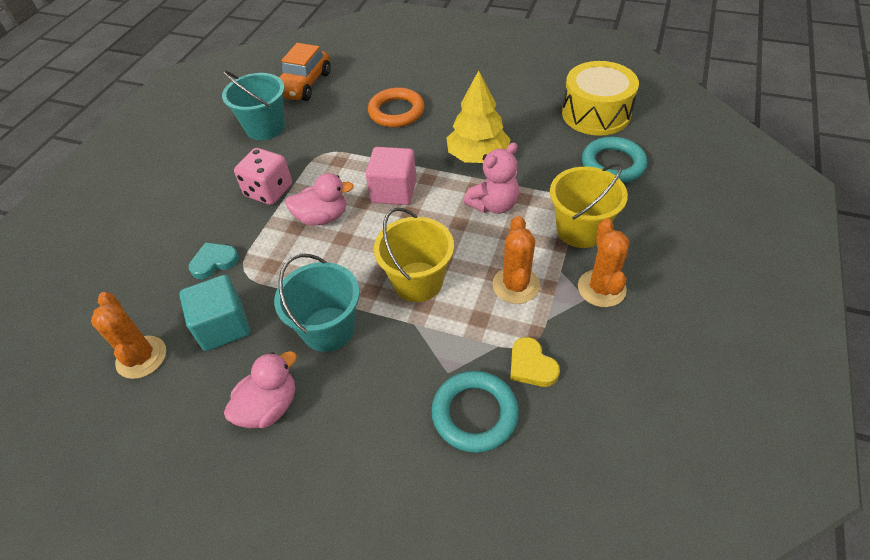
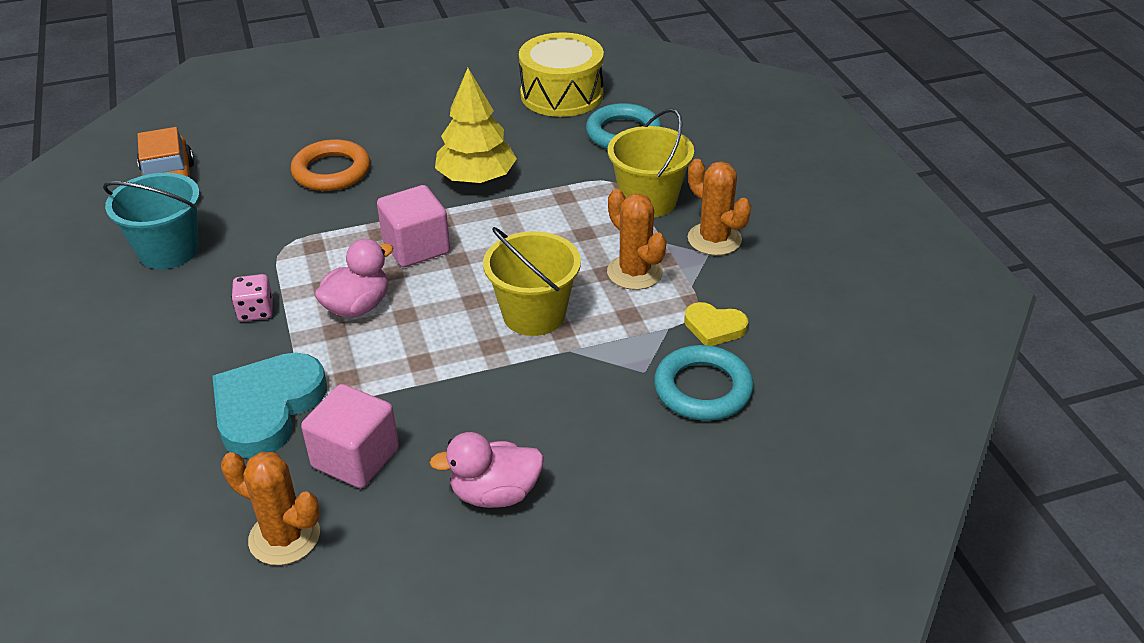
camera: 40 degrees left, 10 degrees down
(214, 262) = (267, 408): turquoise heart -> turquoise heart, size x1.88
(223, 326) = (355, 458): turquoise cube -> pink cube
(269, 191) = (256, 311): pink dice -> pink dice, size x0.62
(269, 407) = (495, 493): pink duck -> pink duck turned 105 degrees counterclockwise
(328, 329) = (483, 399): turquoise bucket -> none
(494, 205) = (541, 215): pink teddy bear -> none

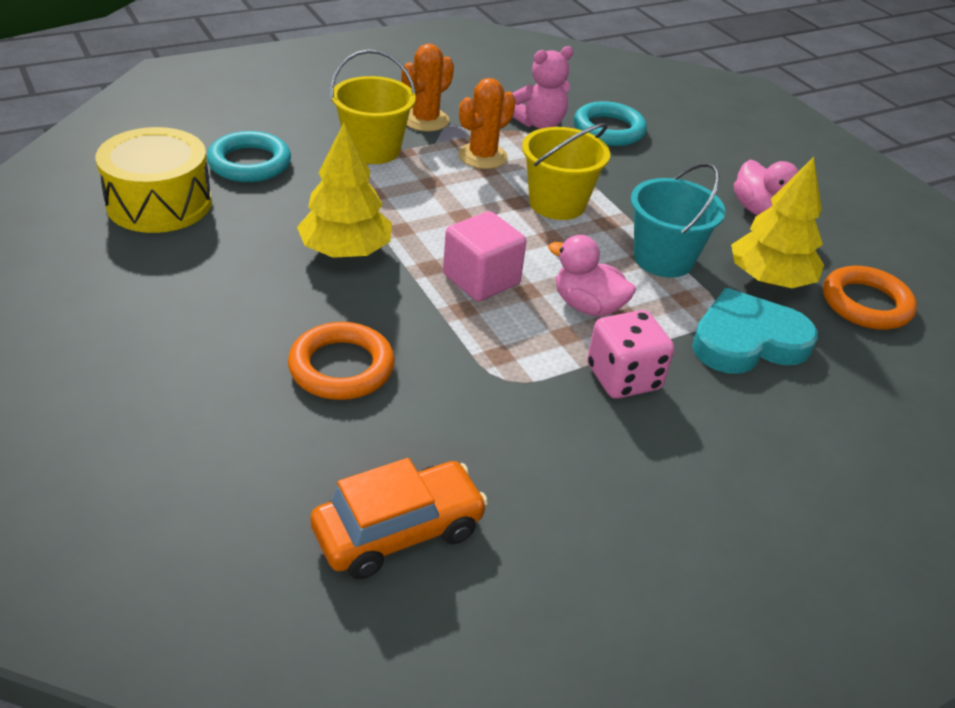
camera: 105 degrees left, 0 degrees up
(168, 250) = (545, 486): turquoise bucket -> turquoise bucket (663, 259)
(256, 311) = (623, 378): pink dice -> pink dice, size x1.60
(267, 408) = (747, 340): turquoise heart -> turquoise heart turned 150 degrees clockwise
(284, 537) = (866, 304): orange cactus -> orange ring
(355, 458) = (769, 279): pink cube -> yellow tree
(714, 327) = (539, 123): yellow heart -> pink teddy bear

